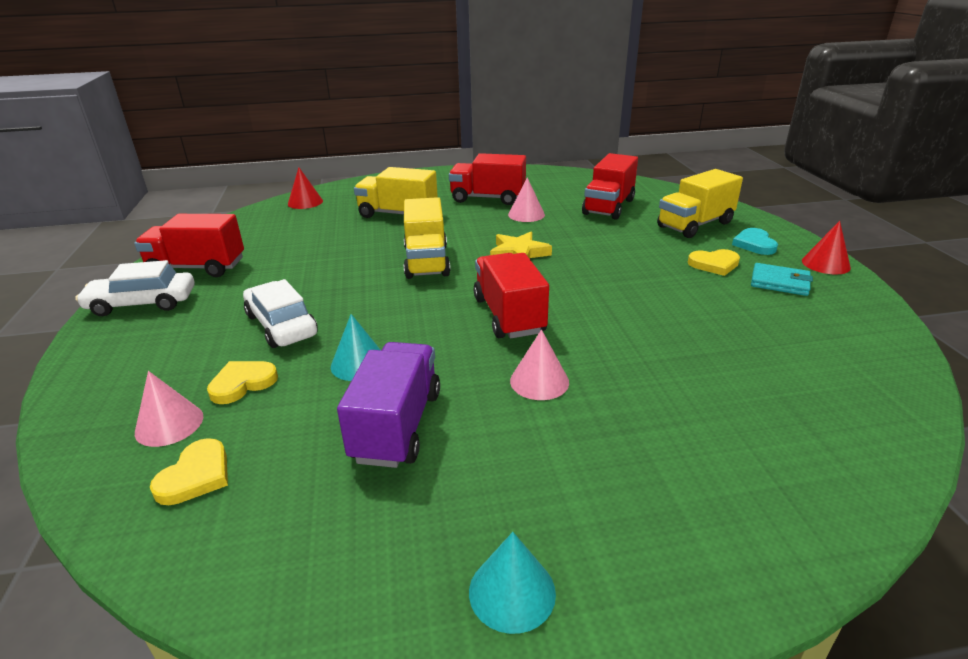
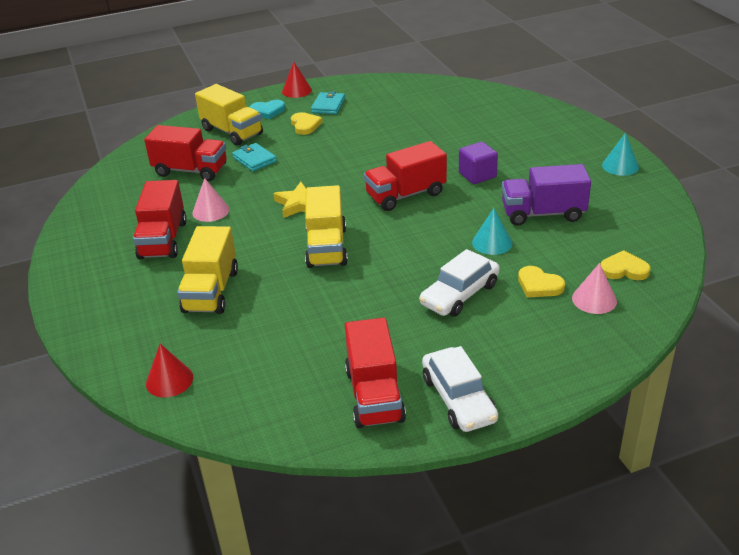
camera: 100 degrees left, 5 degrees up
(427, 261) = (327, 247): yellow truck -> yellow truck turned 105 degrees clockwise
(539, 381) = (477, 175): pink cone -> purple cube
(625, 234) = (254, 159): none -> turquoise wallet

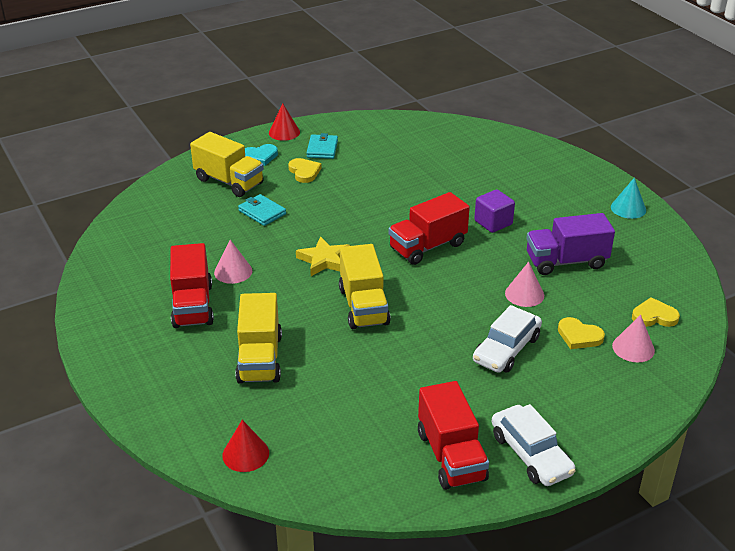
camera: 10 degrees left, 0 degrees up
(191, 170) = (198, 227): red truck -> none
(492, 242) = (524, 294): turquoise cone -> pink cone

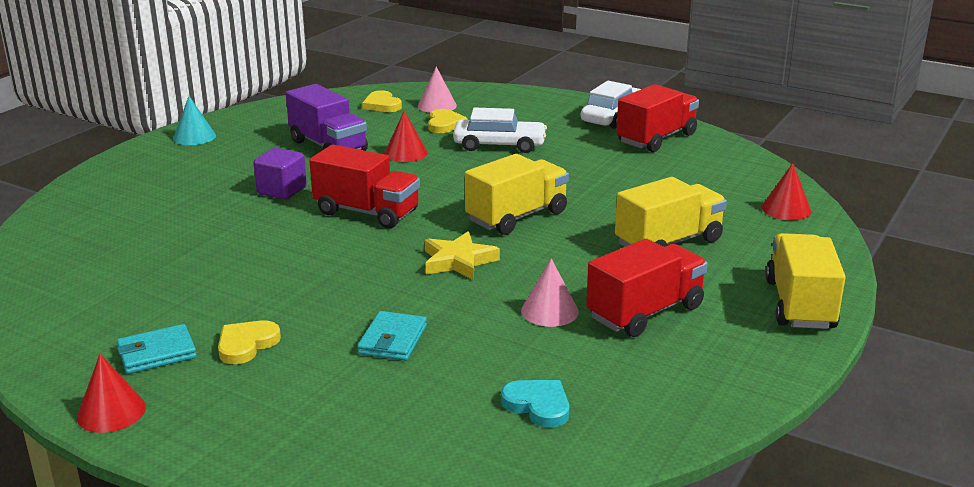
camera: 120 degrees left, 10 degrees down
(229, 181) = (328, 403): yellow truck -> yellow truck (799, 304)
(260, 157) = (221, 404): turquoise heart -> turquoise heart (538, 405)
(524, 294) = (405, 153): pink cone -> red cone

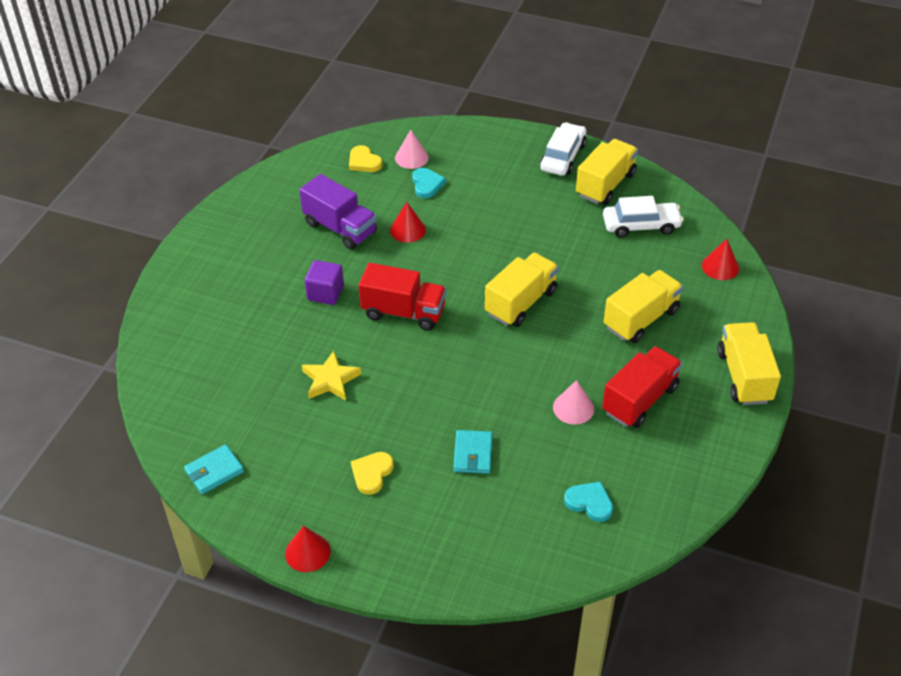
camera: 10 degrees left, 20 degrees up
(157, 353) = (312, 492): turquoise wallet -> turquoise wallet (214, 471)
(194, 137) = (220, 228): turquoise cone -> none
(445, 124) = (427, 184): yellow heart -> turquoise heart
(458, 261) = (492, 362): yellow star -> yellow star (330, 380)
(499, 145) = (481, 209): white car -> white car (641, 225)
(656, 138) = (605, 185): red truck -> yellow truck

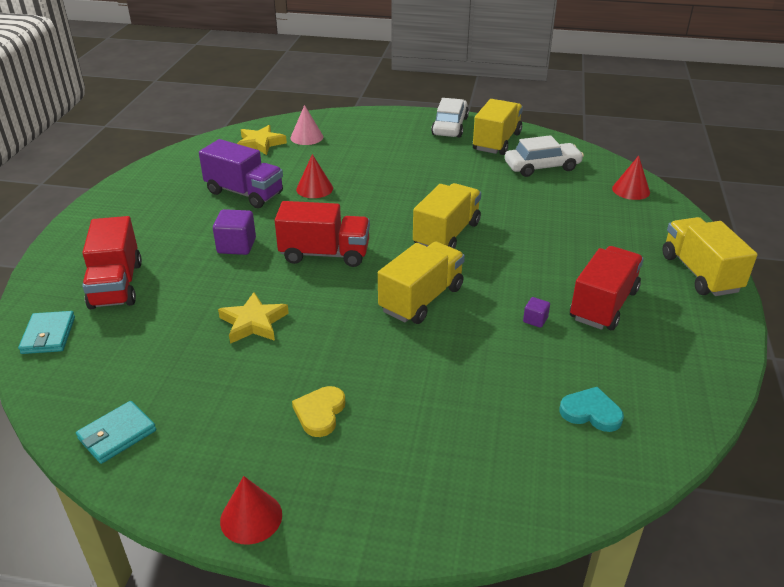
camera: 10 degrees left, 10 degrees down
(218, 325) = (116, 285): none -> red truck
(364, 162) = (260, 143): yellow heart -> yellow star
(427, 184) = (326, 154): turquoise heart -> none
(473, 454) = (437, 377): turquoise wallet -> turquoise wallet (48, 335)
(573, 408) = (535, 320): pink cone -> purple cube
(641, 319) = (573, 236): yellow truck -> yellow truck (421, 299)

